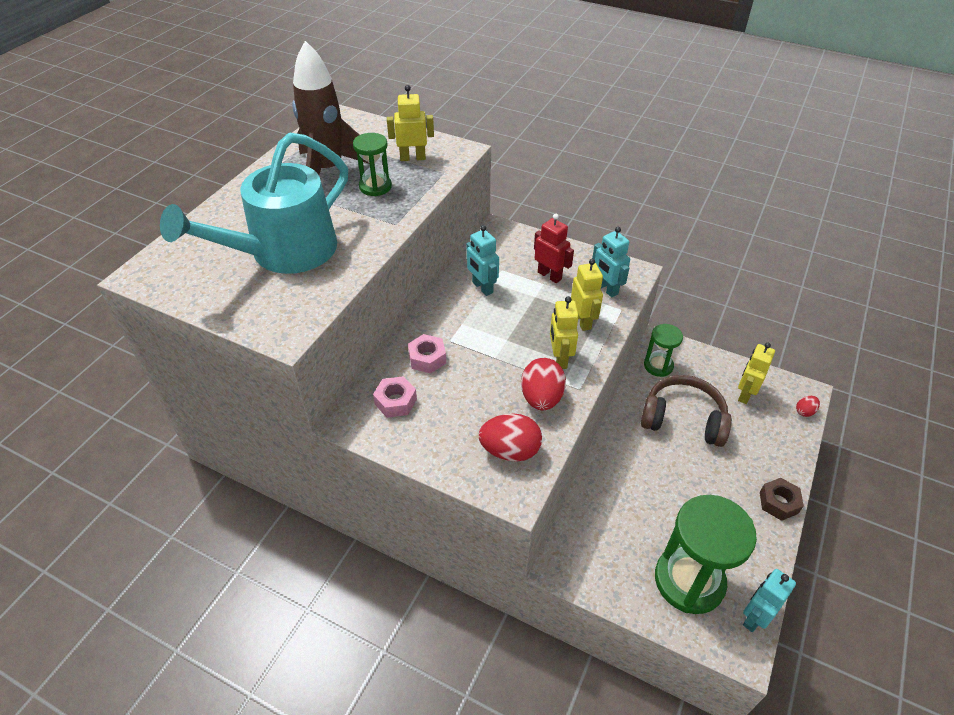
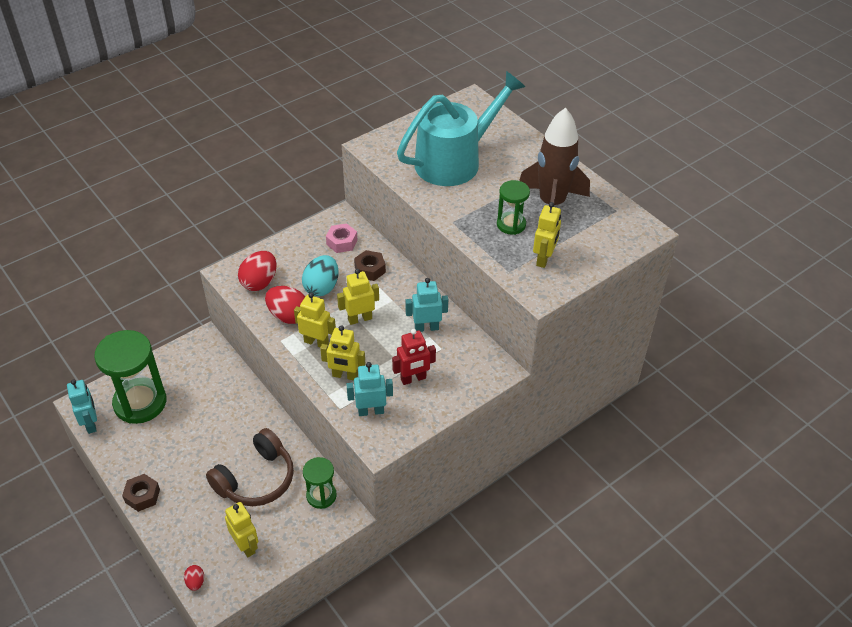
camera: 115 degrees right, 0 degrees up
(284, 252) = (454, 161): turquoise watering can -> turquoise watering can turned 75 degrees clockwise
(427, 358) = (370, 269): pink nut -> brown nut
(480, 388) = (322, 287): none -> turquoise egg
(504, 338) = (360, 319): none -> yellow robot

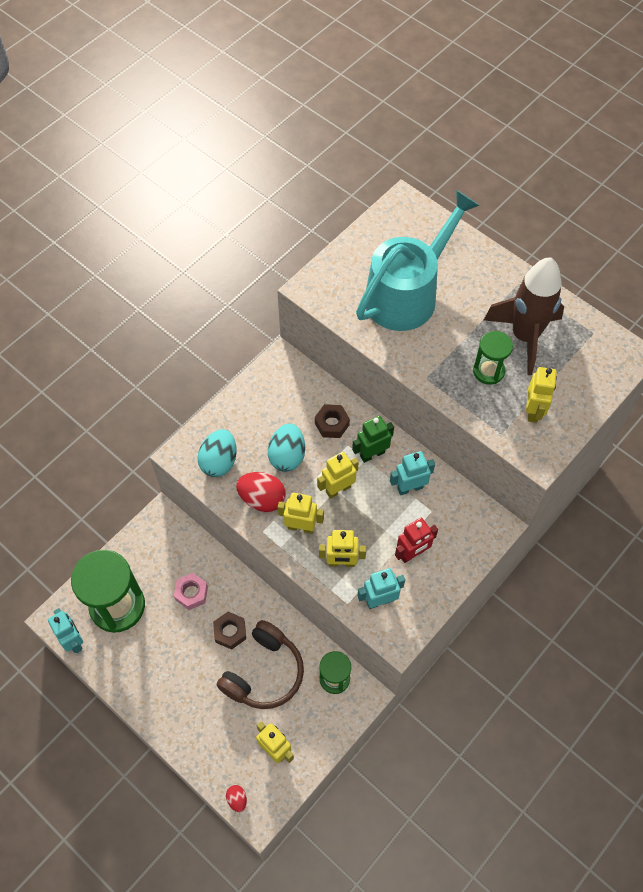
camera: 10 degrees left, 15 degrees up
(142, 496) = (154, 714): brown nut -> brown nut (230, 632)
(259, 282) = (219, 461): red egg -> turquoise egg
(342, 242) = (292, 393): pink nut -> pink nut (191, 593)
(399, 297) = (372, 454): none -> green robot

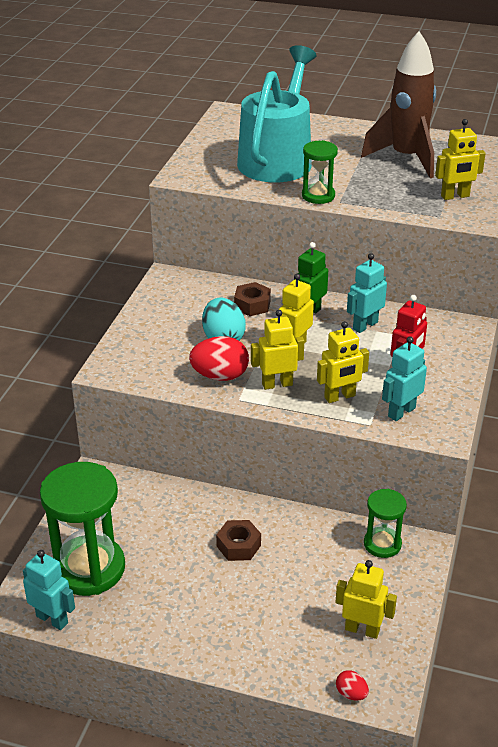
camera: 25 degrees left, 25 degrees down
(191, 593) = (171, 528): pink nut -> none
(219, 461) = (153, 362): turquoise egg -> none
(264, 673) = (301, 567): brown headphones -> none
(488, 371) = (393, 184): green hourglass -> green hourglass (318, 196)
(533, 411) = (455, 196): yellow robot -> yellow robot turned 90 degrees clockwise

